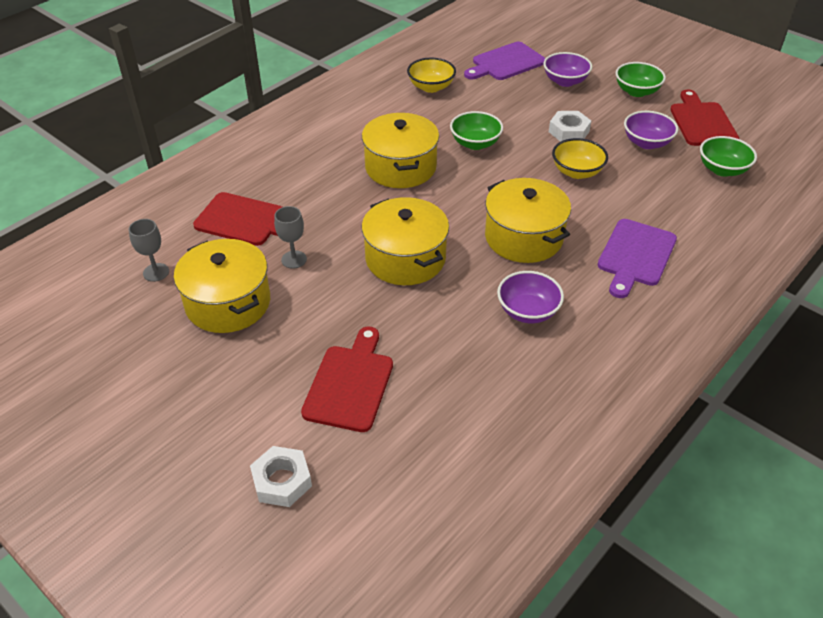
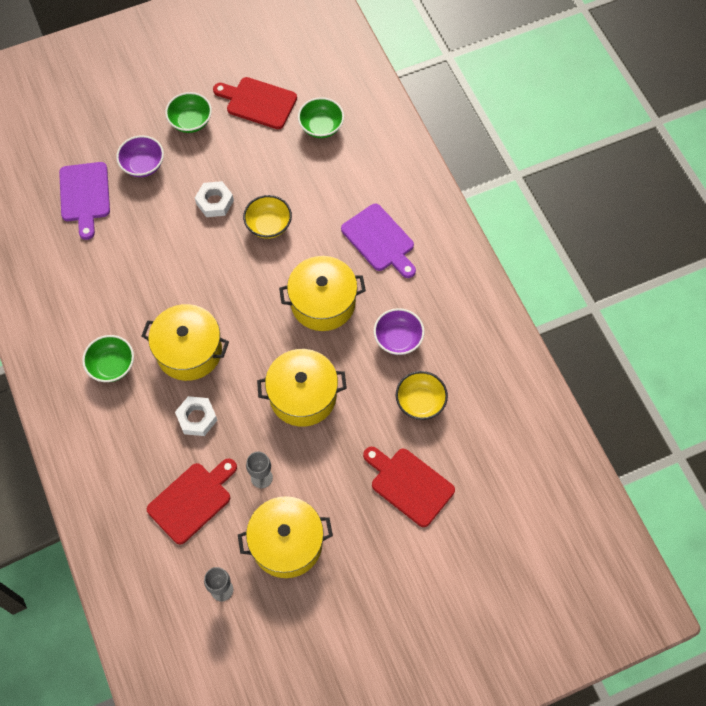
camera: 65 degrees left, 20 degrees up
(282, 481) = (471, 558): white nut -> white nut (197, 418)
(431, 87) = (85, 274): yellow bowl -> yellow bowl (420, 402)
(475, 143) = (190, 279): green bowl -> green bowl (112, 366)
(646, 143) = (261, 156): purple bowl -> none

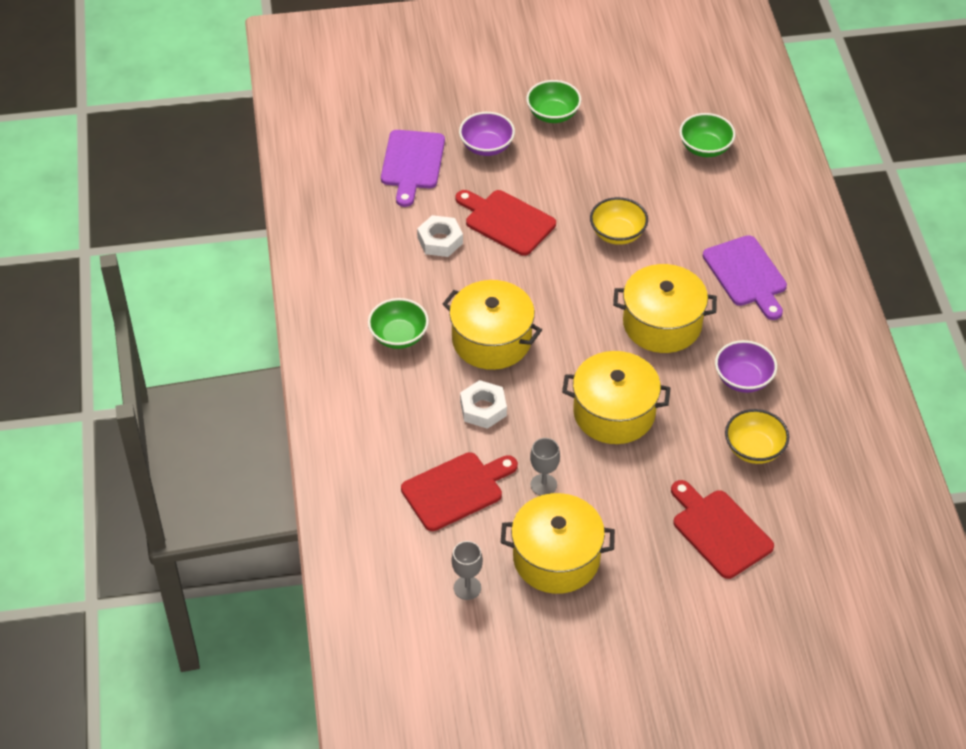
camera: 15 degrees right, 15 degrees down
(215, 202) = (560, 198): white nut -> white nut (440, 241)
(258, 102) = (637, 110): red cutting board -> red cutting board (506, 221)

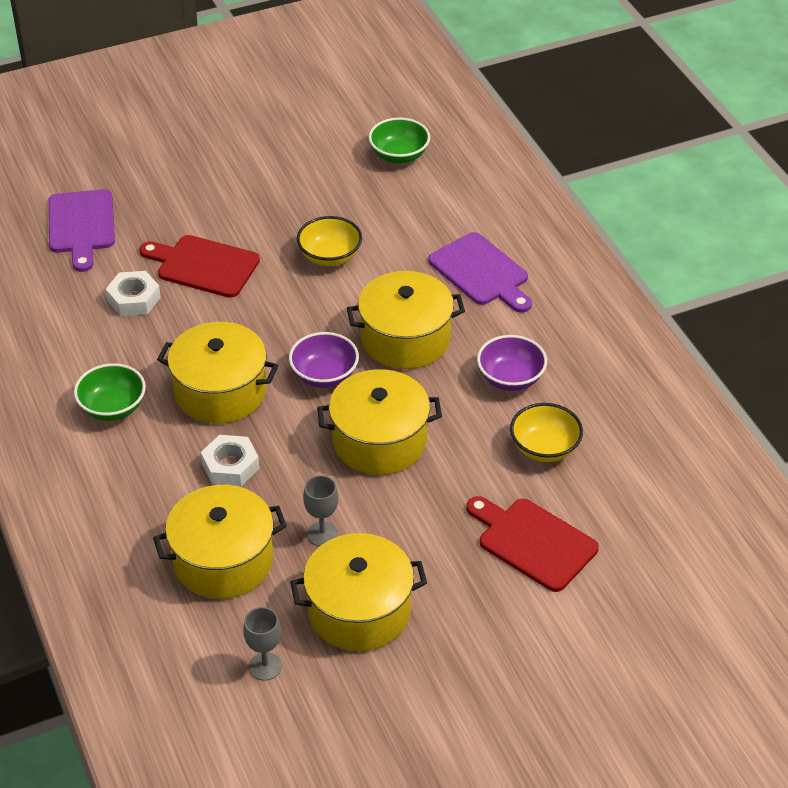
camera: 15 degrees left, 5 degrees down
(456, 490) = (223, 560): red cutting board -> yellow pot
(486, 146) = (161, 194): purple bowl -> purple bowl (324, 375)
(553, 114) = (225, 150): green bowl -> none

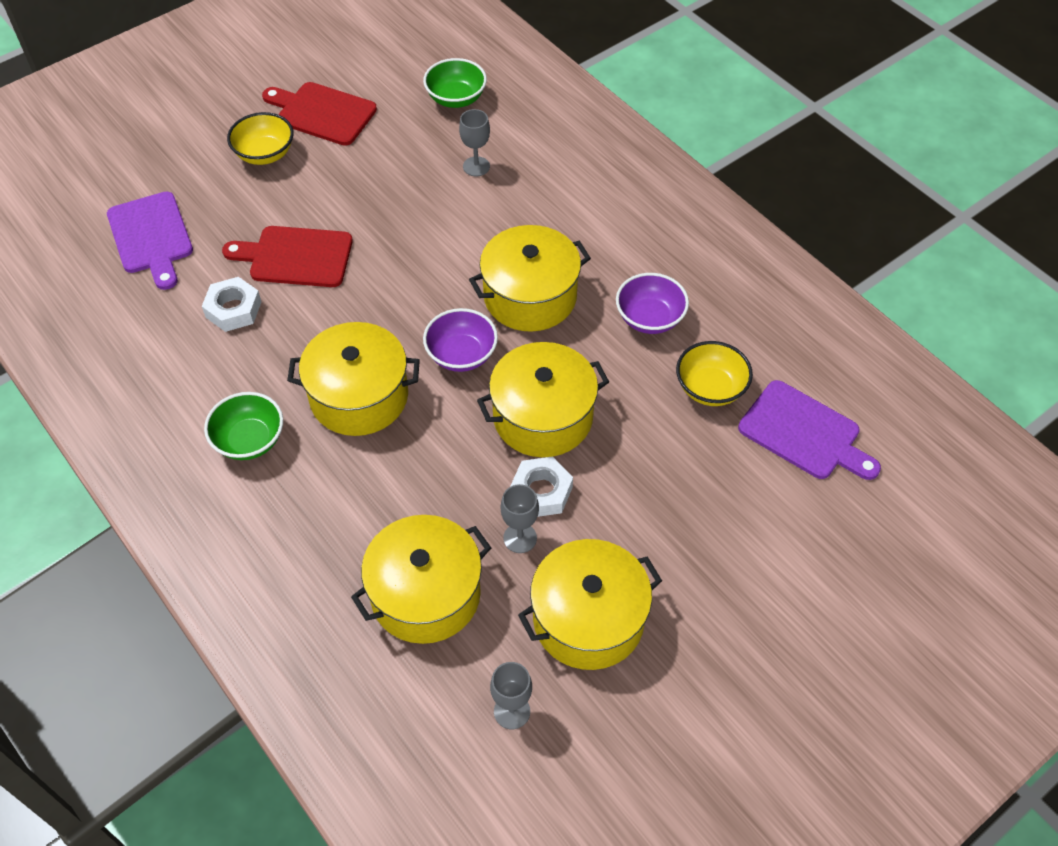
camera: 15 degrees left, 10 degrees up
(230, 466) = (398, 481): white nut -> white nut (541, 491)
(330, 256) = (423, 221): yellow bowl -> yellow bowl (265, 154)
(396, 218) = (476, 166): none -> grey goblet
(481, 272) = (580, 208): purple cutting board -> purple cutting board (804, 433)
(533, 542) = (736, 496): red cutting board -> red cutting board (322, 113)

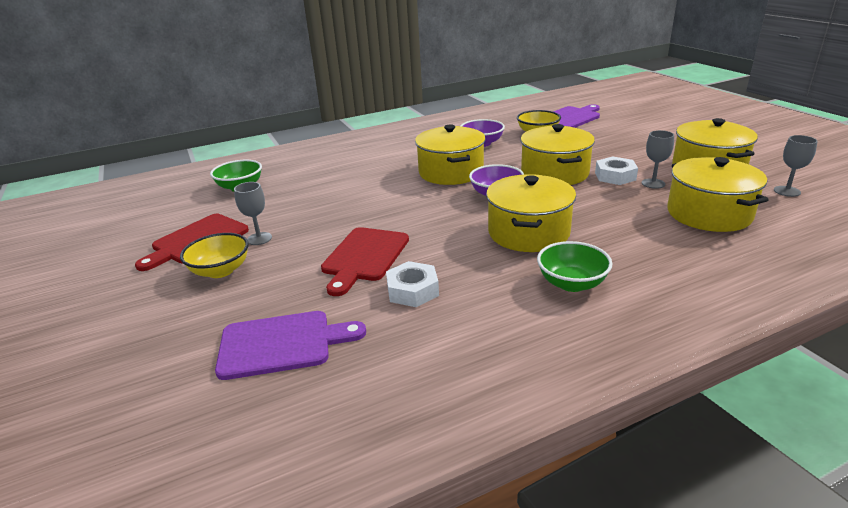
camera: 75 degrees left, 25 degrees down
(476, 166) = (317, 183): grey goblet -> grey goblet (259, 239)

